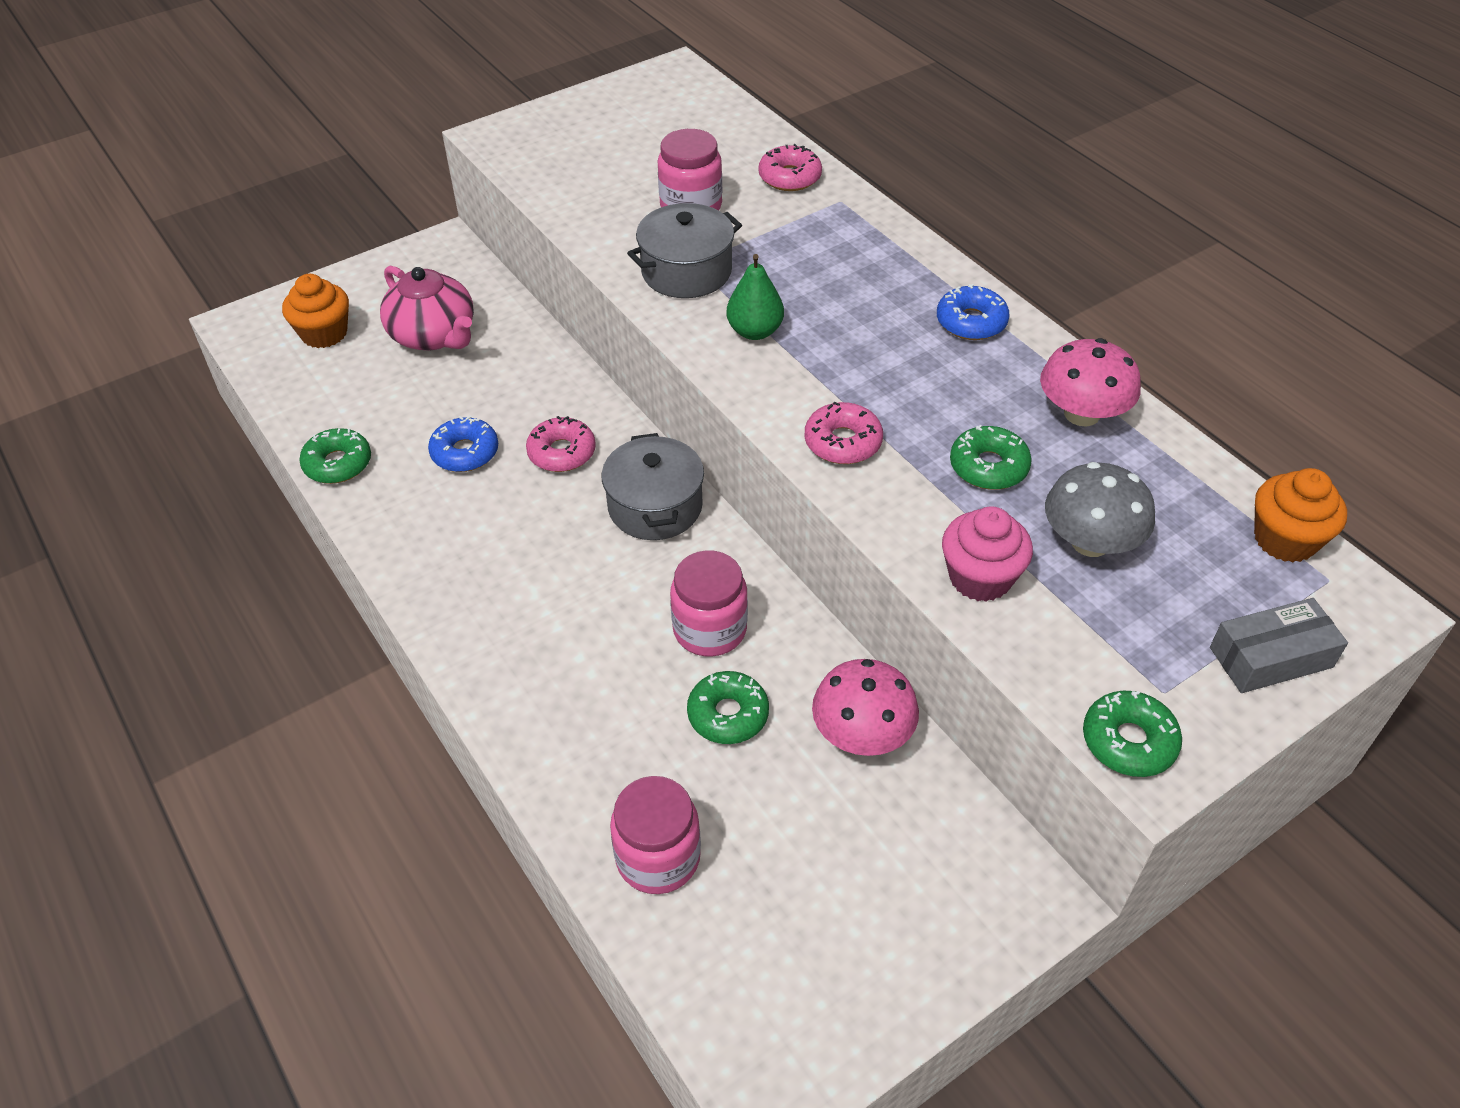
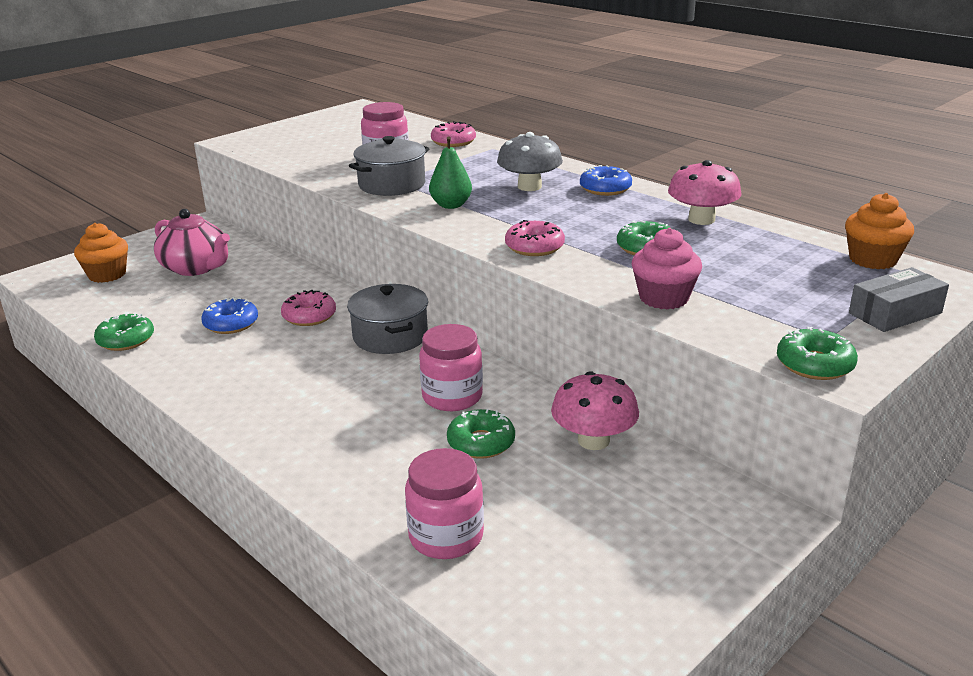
camera: 10 degrees left, 20 degrees down
(1090, 542) = (736, 274): grey mushroom -> grey mushroom (529, 186)

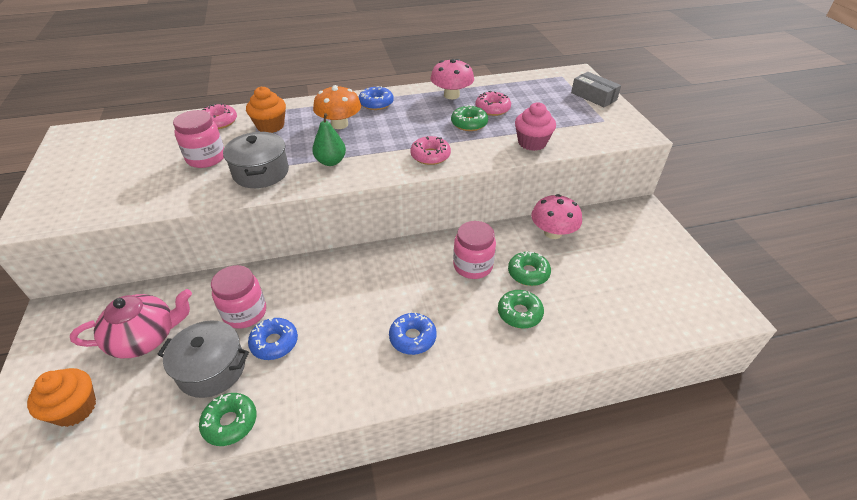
camera: 60 degrees left, 15 degrees up
(294, 395) = (412, 338): none -> blue donut
(309, 316) = (309, 295): pink donut -> pink donut (492, 109)
(390, 336) = (377, 265): grey pot -> grey pot (212, 369)
(446, 536) = (607, 320): pink jar -> pink jar (245, 312)
(529, 186) = (339, 124): grey mushroom -> orange mushroom
(814, 364) = (626, 134): green donut -> green donut (519, 313)
(872, 259) = (539, 77): orange cupcake -> orange cupcake (270, 126)
(895, 313) = (593, 96): grey box -> grey box turned 45 degrees counterclockwise

